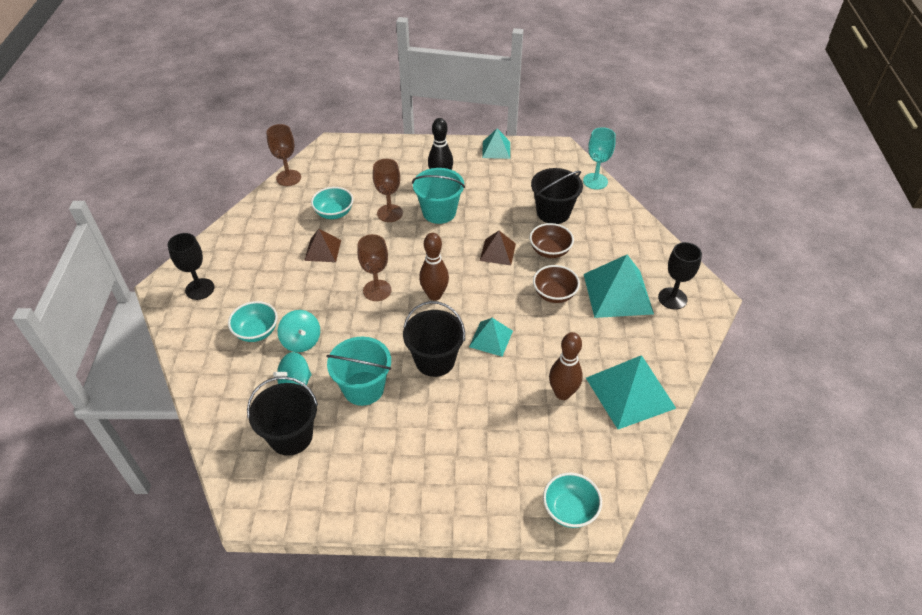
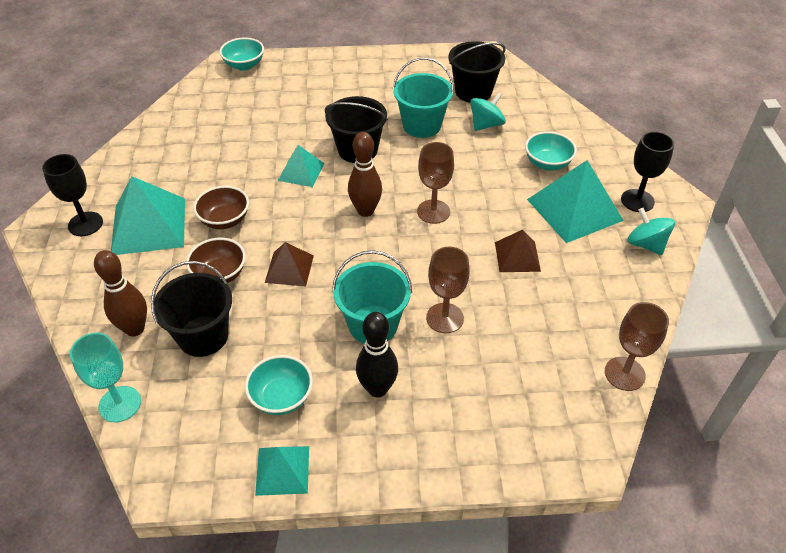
camera: 175 degrees right, 0 degrees up
(301, 341) = (497, 158): turquoise spinning top -> turquoise spinning top (646, 244)
(334, 213) = (525, 313): turquoise bowl -> turquoise bowl (281, 397)
(562, 393) = (235, 132): brown bowling pin -> brown bowling pin (135, 328)
(630, 392) = (170, 136): turquoise pyramid -> turquoise pyramid (574, 209)

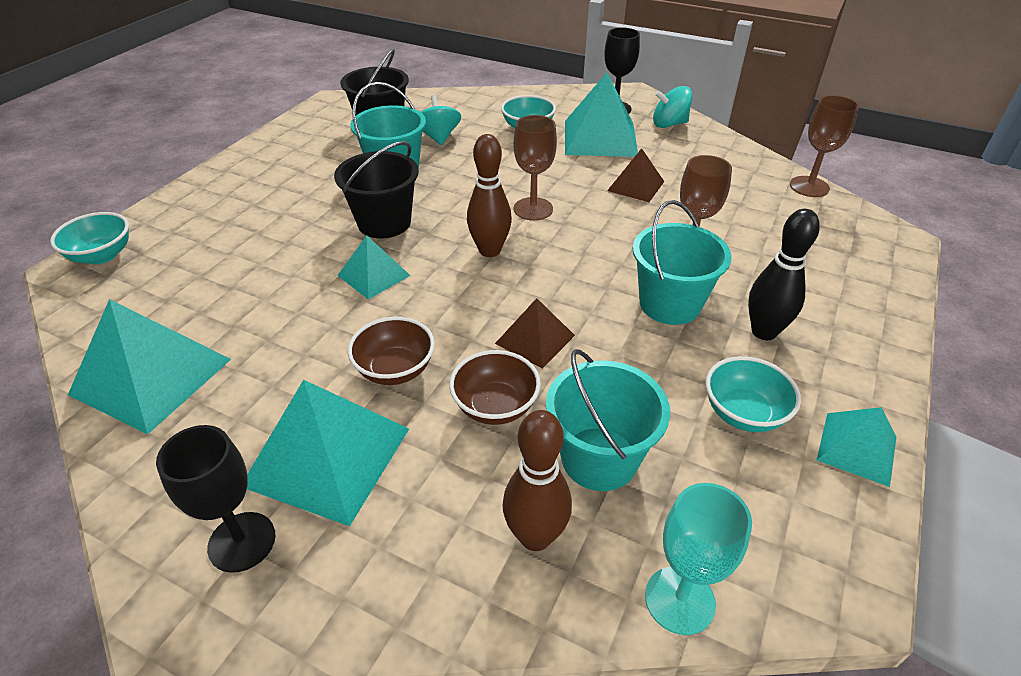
camera: 60 degrees left, 5 degrees down
(168, 136) = (151, 376): none -> turquoise pyramid
(203, 336) = (599, 458): black bucket -> turquoise bucket

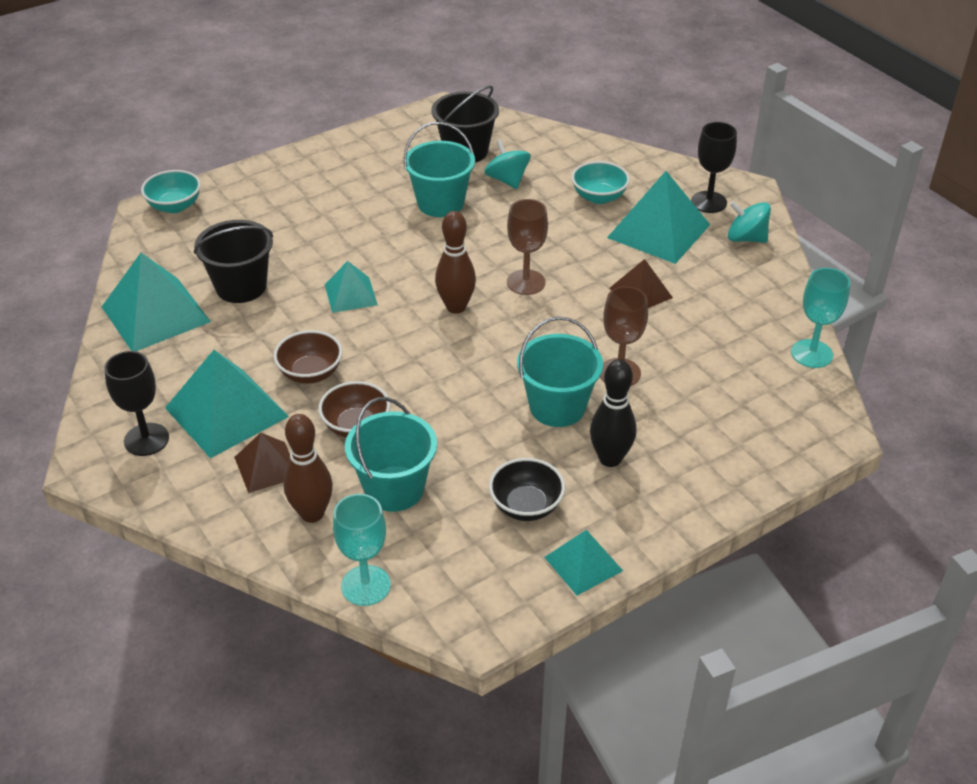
camera: 30 degrees right, 0 degrees up
(384, 223) = (393, 251): black bucket -> black bucket (241, 286)
(438, 137) = (507, 180): turquoise spinning top -> turquoise spinning top turned 45 degrees counterclockwise
(535, 339) = (426, 391): brown pyramid -> brown pyramid (266, 467)
(743, 413) = (526, 506): turquoise bowl -> black bowl
(809, 187) = (812, 354): brown goblet -> turquoise goblet

